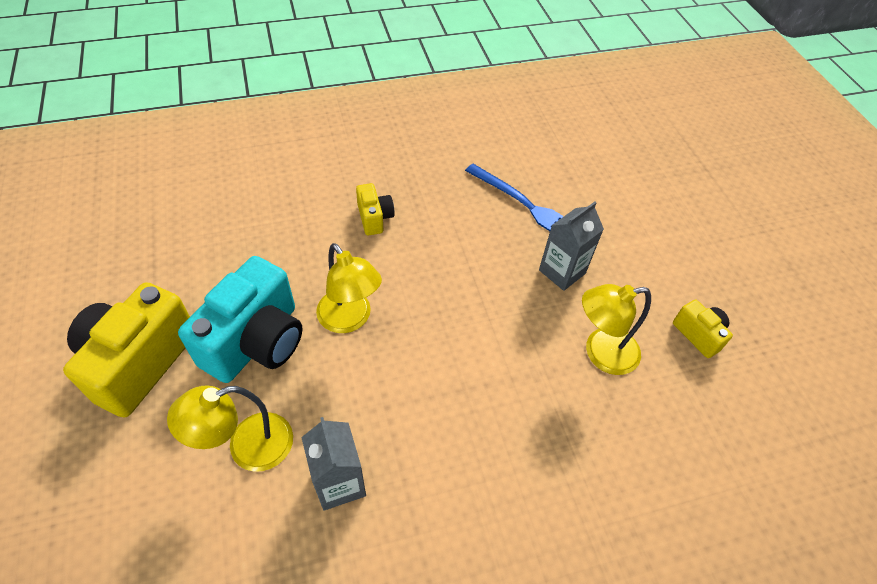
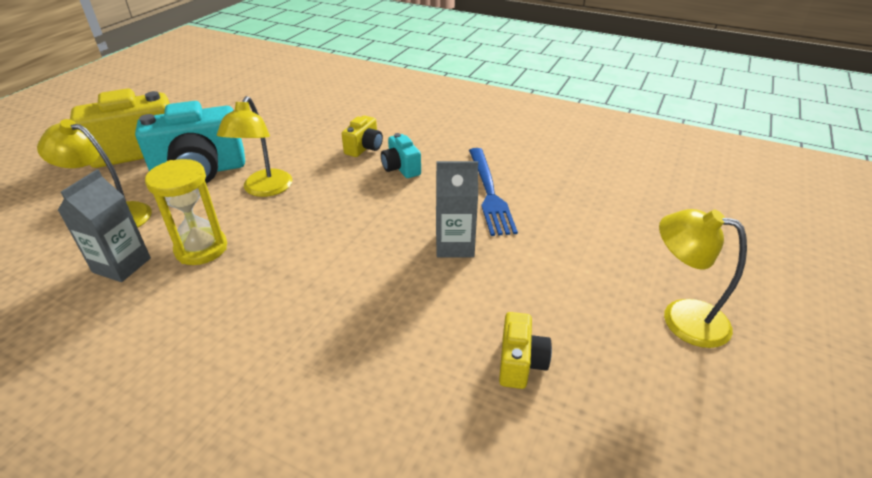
camera: 45 degrees right, 15 degrees down
(384, 414) = (201, 249): none -> yellow hourglass
(434, 222) = (401, 168): none -> turquoise camera
(601, 353) = (404, 315): yellow lamp -> yellow lamp (681, 318)

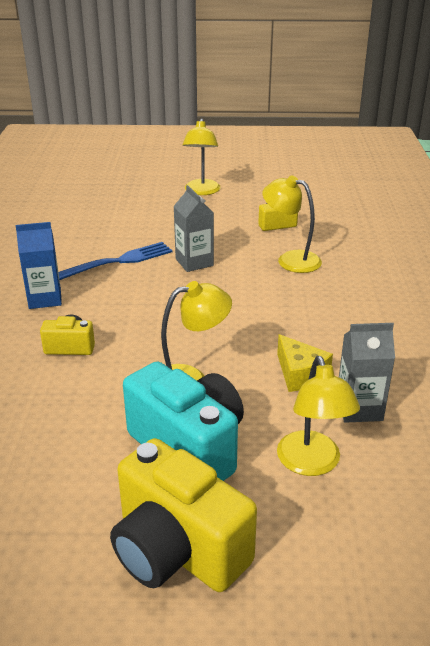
camera: 115 degrees left, 5 degrees down
(201, 249) = (300, 374): yellow hourglass -> yellow cheese
(401, 168) = (100, 313): turquoise camera -> none
(404, 333) = (290, 259): none -> yellow lamp
(447, 147) = (45, 299): none -> blue carton

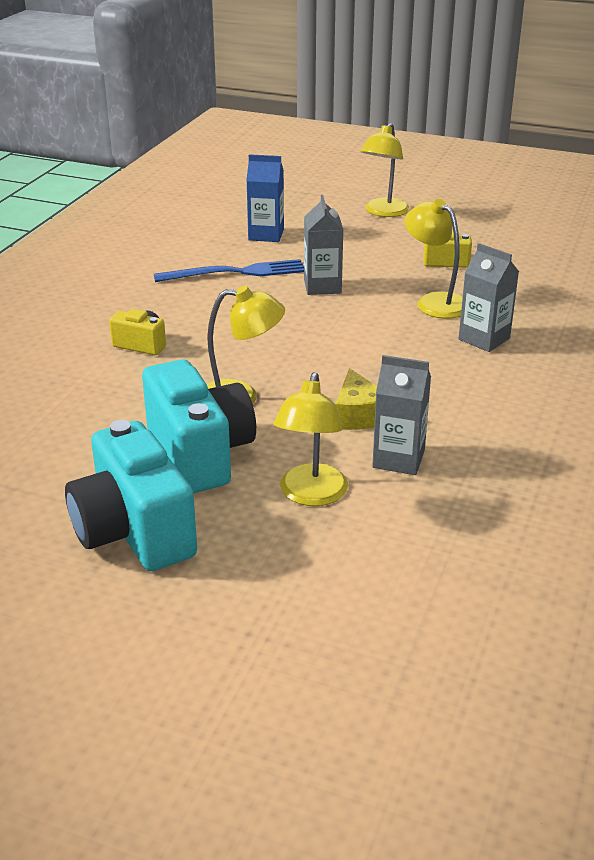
camera: 20 degrees right, 0 degrees up
(45, 299) = (143, 296): blue carton -> blue carton (266, 235)
(177, 550) = (134, 532): yellow camera -> turquoise camera
(349, 284) = (484, 339): none -> grey carton

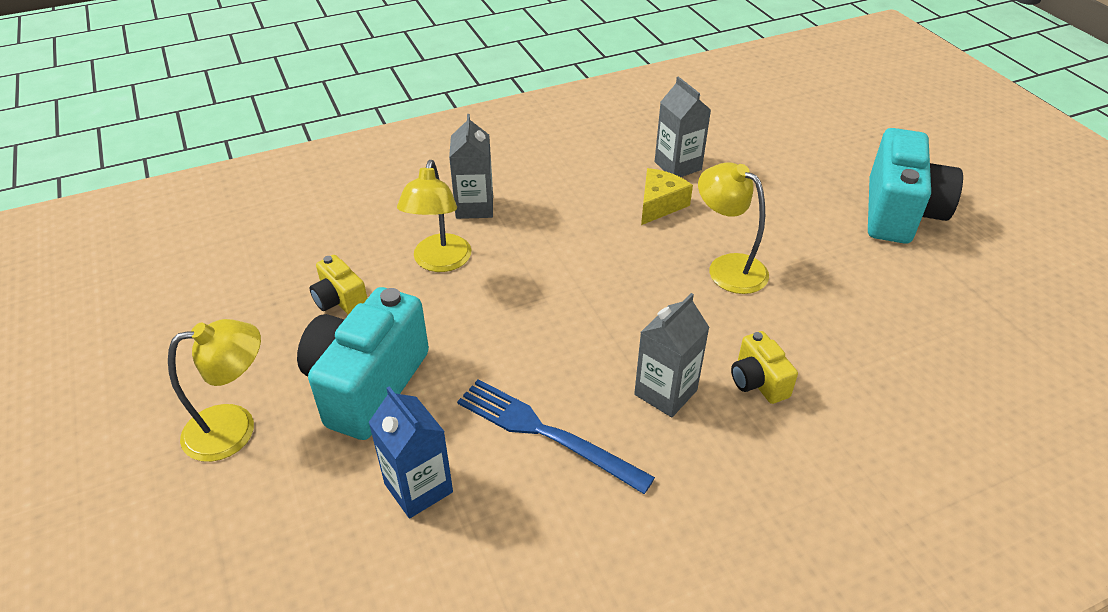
camera: 135 degrees left, 10 degrees up
(200, 454) = (807, 239): turquoise camera -> turquoise camera (367, 385)
(311, 495) = (761, 175): yellow lamp -> none
(322, 286) = (495, 347): grey carton -> grey carton (665, 392)

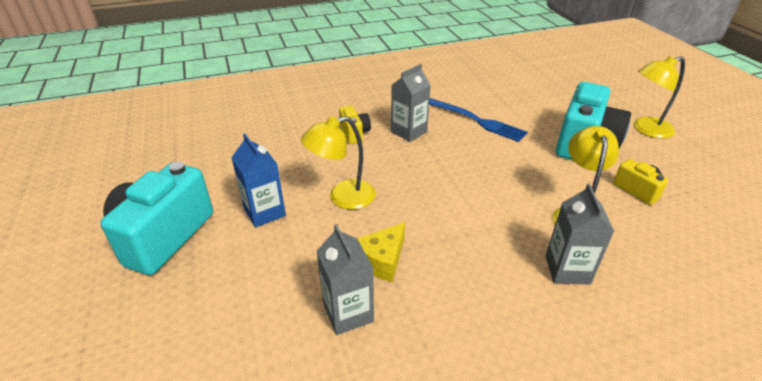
camera: 175 degrees left, 5 degrees down
(418, 488) = (534, 106): blue carton -> blue carton (264, 212)
(727, 267) = (343, 197): yellow lamp -> yellow lamp turned 105 degrees clockwise

